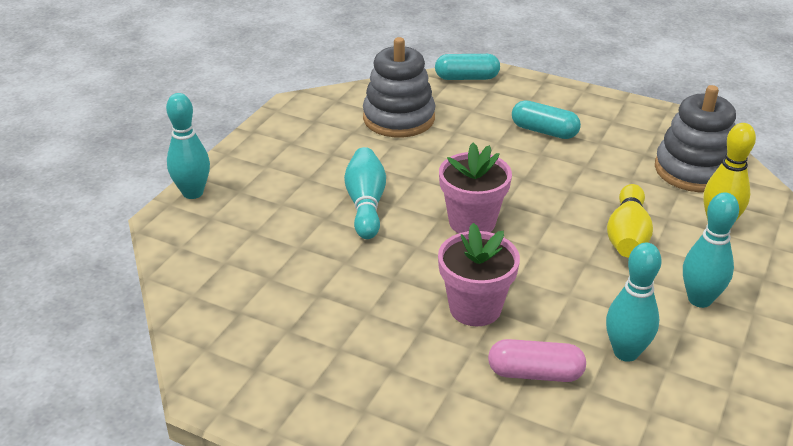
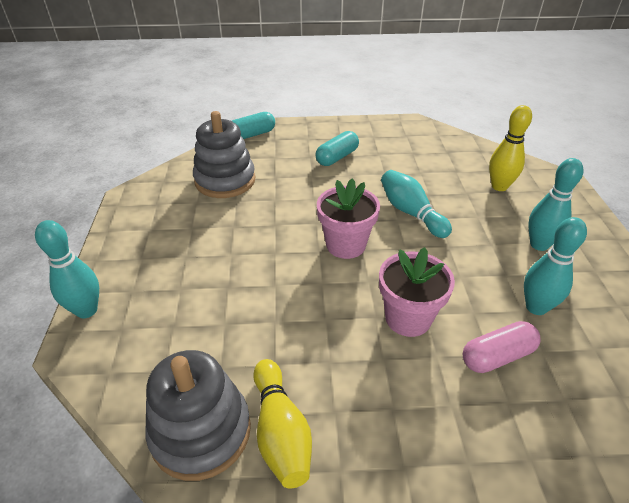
camera: 30 degrees left, 5 degrees up
(366, 204) = (253, 261): turquoise bowling pin -> turquoise bowling pin (411, 213)
(544, 131) = (337, 157): turquoise capsule -> turquoise capsule turned 45 degrees counterclockwise
(627, 235) = (455, 215): yellow bowling pin -> yellow bowling pin (280, 432)
(693, 170) = (451, 154): grey stacking toy -> grey stacking toy (201, 431)

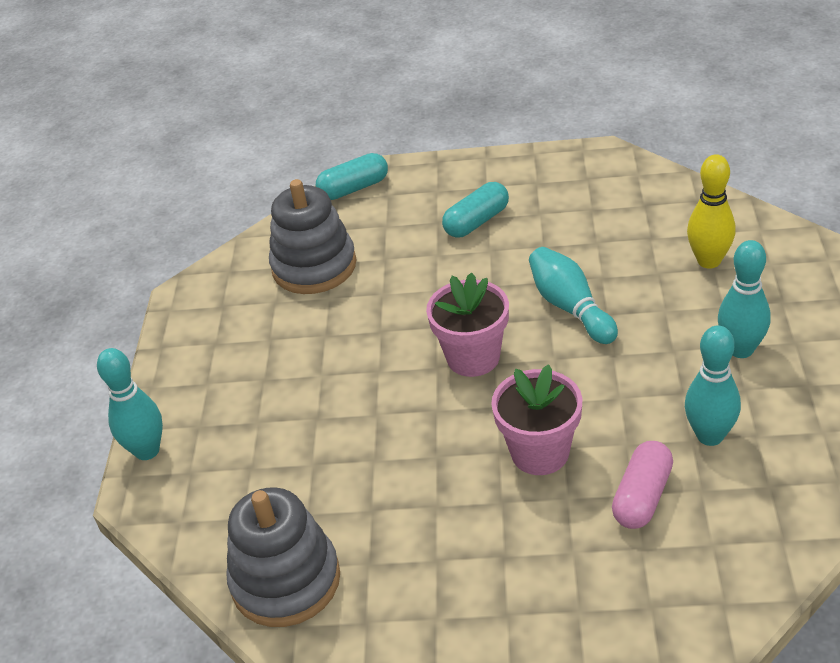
camera: 10 degrees right, 0 degrees up
(280, 432) = (373, 581): yellow bowling pin -> none
(497, 356) = (642, 496): pink capsule -> pink capsule turned 45 degrees counterclockwise

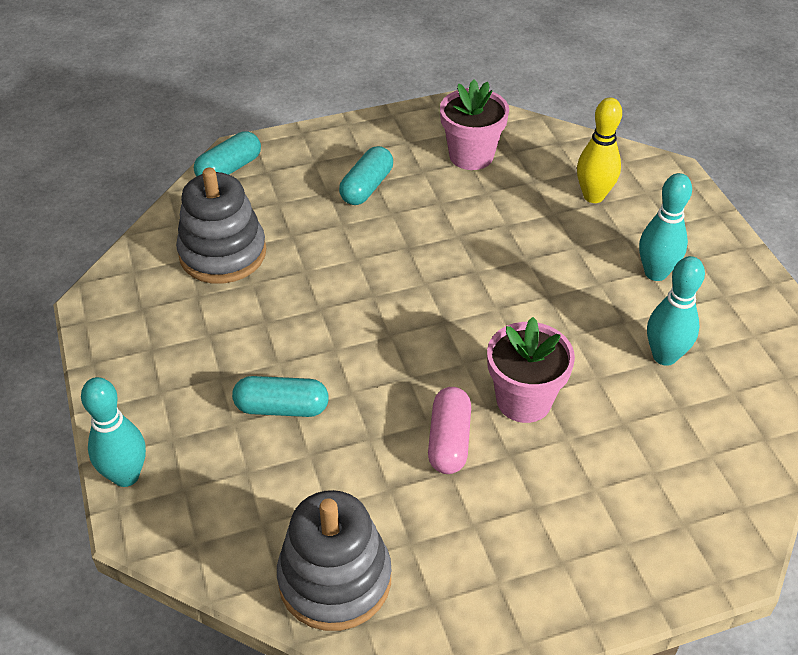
camera: 25 degrees left, 5 degrees up
(306, 417) = (282, 408): none -> turquoise capsule
(473, 357) = (421, 320): pink flower pot -> pink flower pot (471, 156)
(570, 307) = (491, 257): turquoise bowling pin -> none
(642, 496) = (632, 424): pink capsule -> pink capsule (449, 441)

